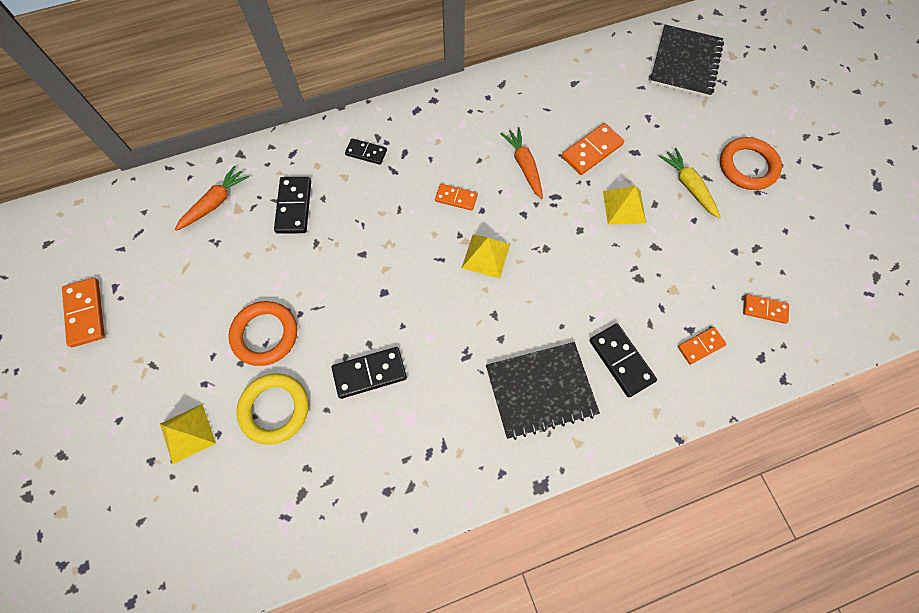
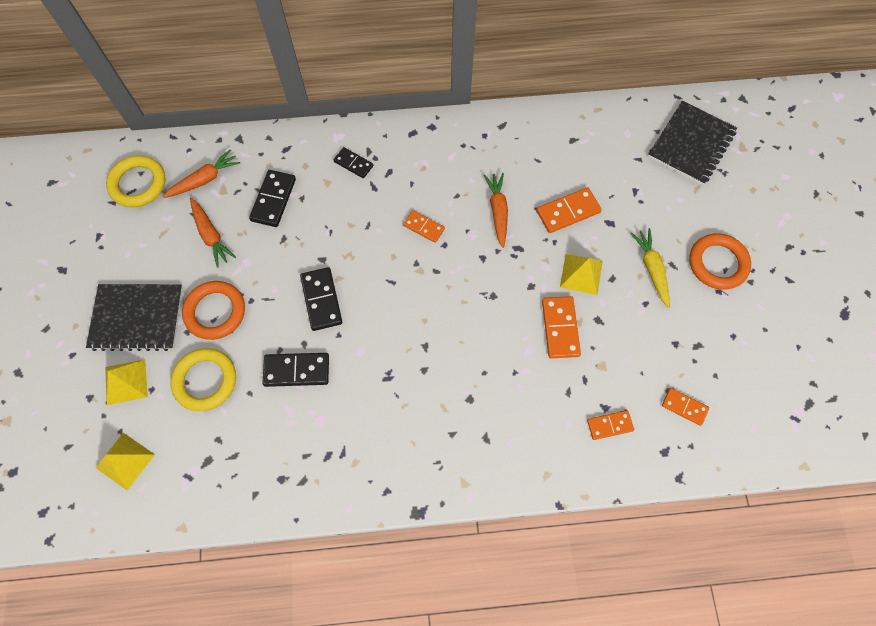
camera: 15 degrees right, 0 degrees up
(86, 313) = (68, 253): orange domino -> orange domino (560, 328)
(144, 223) = (138, 184): none -> yellow ring
(238, 257) = (211, 235): none -> orange carrot
(486, 256) = (434, 289): yellow pyramid -> yellow pyramid (125, 461)
(540, 390) = (445, 426): black notebook -> black notebook (137, 318)
(621, 360) = (529, 419): black domino -> black domino (321, 300)

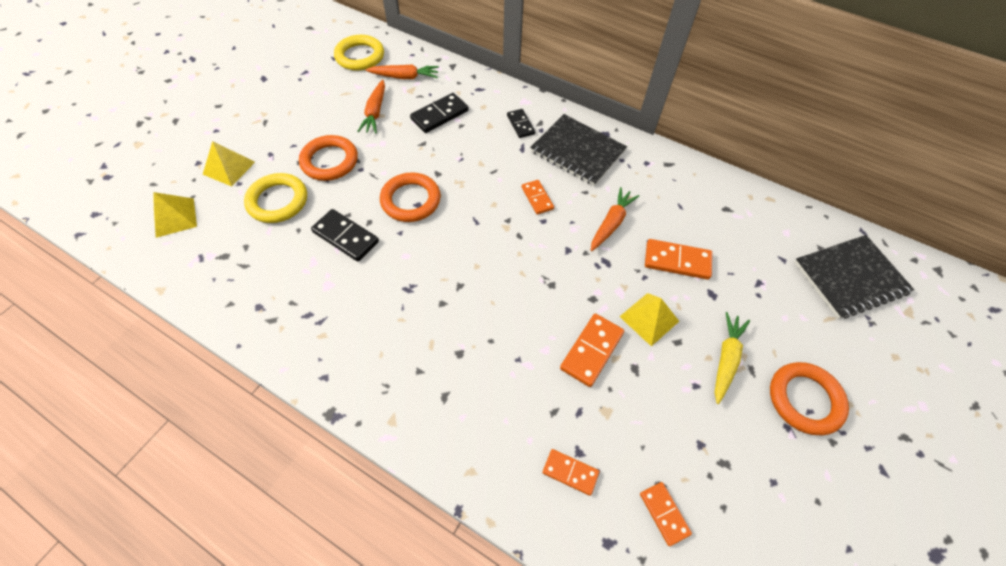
camera: 35 degrees right, 10 degrees down
(137, 318) = (277, 133): black notebook -> black notebook (577, 151)
(321, 300) = (411, 200): black domino -> orange ring

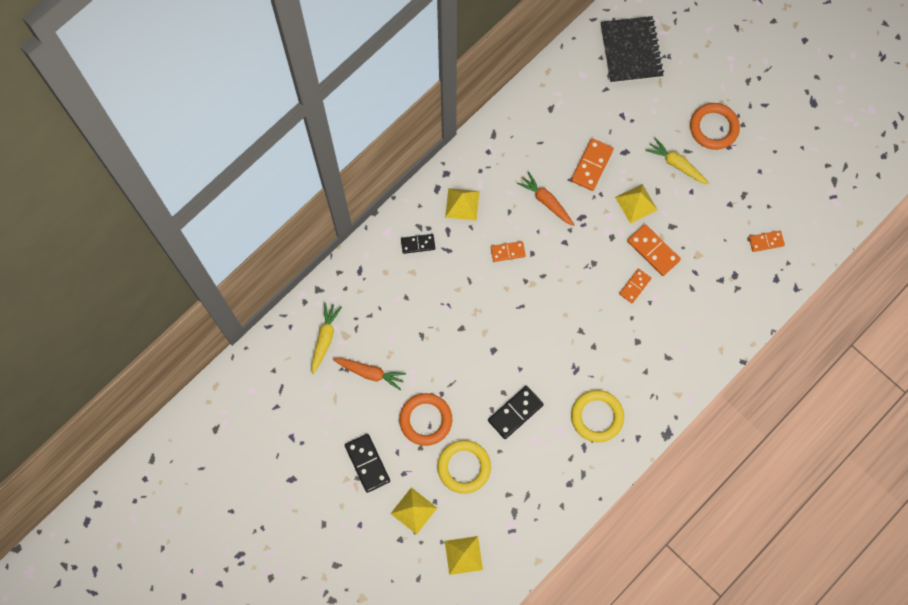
camera: 75 degrees left, 15 degrees up
(360, 56) = (280, 379): yellow ring -> yellow ring (597, 417)
(405, 77) = (325, 338): orange carrot -> yellow carrot
(411, 200) = (487, 355): orange ring -> none
(439, 115) = (388, 314): black domino -> black domino (367, 463)
(570, 472) = (732, 289): orange domino -> orange domino (635, 286)
(577, 151) = (462, 204): black notebook -> yellow pyramid

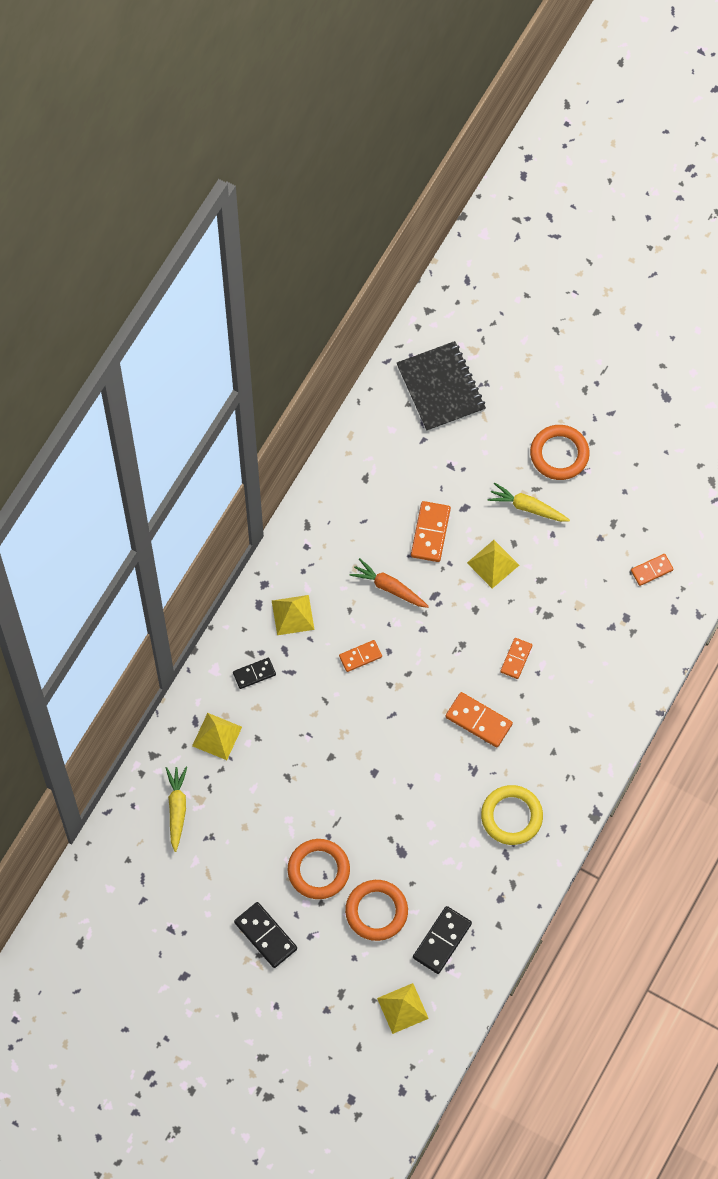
camera: 15 degrees left, 5 degrees down
(370, 373) = (240, 834): orange carrot -> none
(414, 510) = (333, 974): yellow pyramid -> yellow pyramid (217, 736)
(464, 467) = (376, 911): yellow ring -> orange ring
(515, 413) = (418, 836): black domino -> black domino (442, 941)
(653, 250) = (526, 613): orange domino -> orange domino (478, 720)

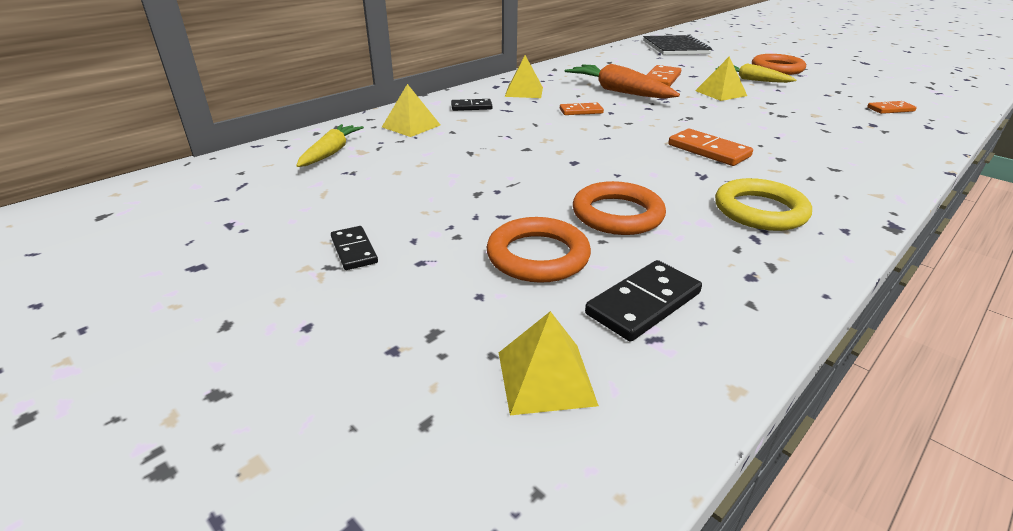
camera: 15 degrees right, 35 degrees down
(266, 935) = (354, 250): black domino -> black domino, size x0.64
(318, 870) = (469, 211): orange ring -> orange ring (617, 214)
(389, 587) = (618, 91): orange carrot -> orange carrot, size x1.55
(516, 659) = (750, 128): orange domino -> none

